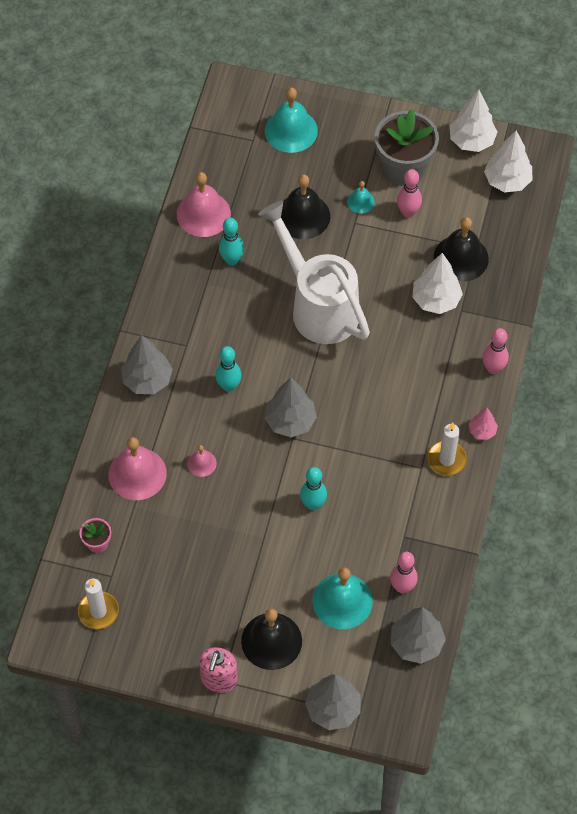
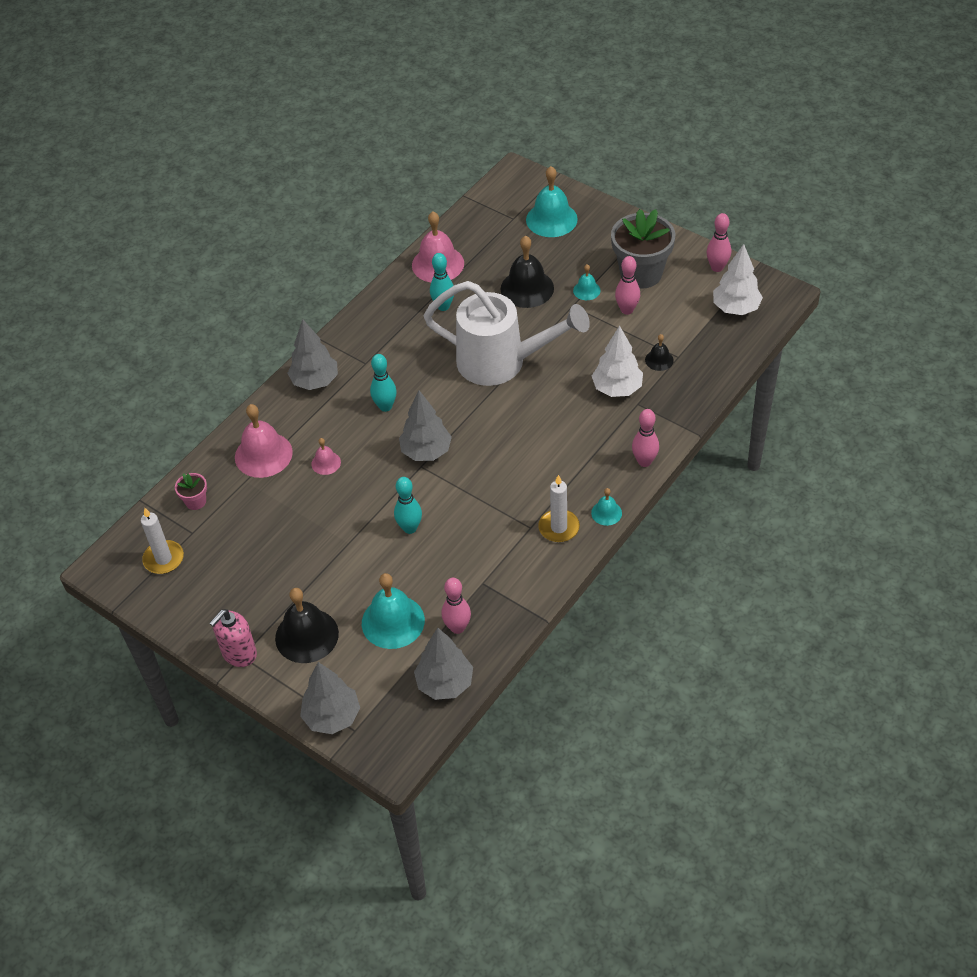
camera: 25 degrees right, 10 degrees down
(318, 305) = (503, 363): white watering can -> white watering can turned 120 degrees clockwise
(461, 258) = (659, 360): black bell -> black bell, size x0.51
(471, 141) = (717, 267): white tree -> pink bowling pin
(482, 431) = (606, 513): pink tree -> turquoise bell

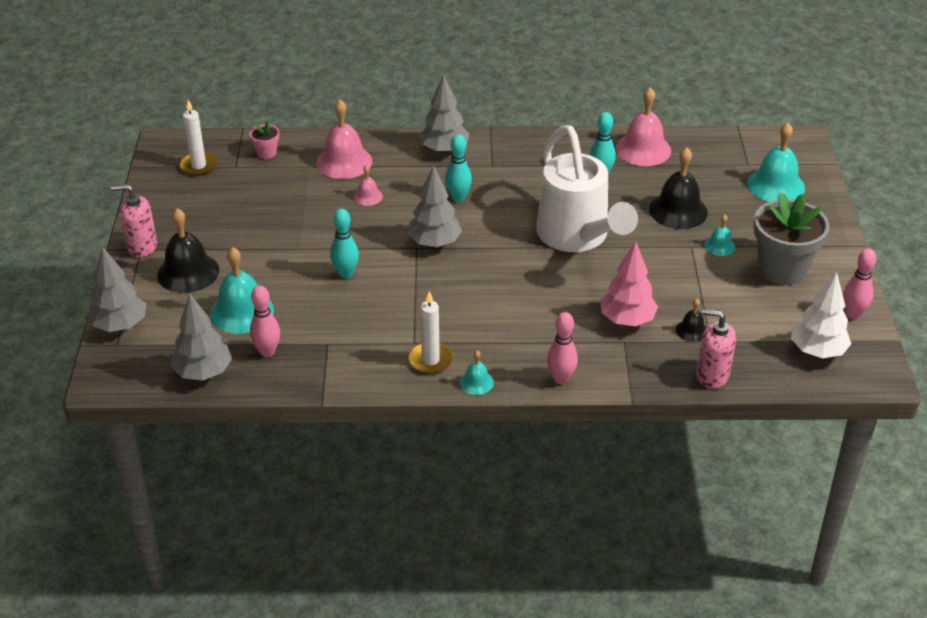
camera: 50 degrees right, 10 degrees down
(617, 389) = (627, 320): white tree -> pink tree
(627, 310) = (727, 281): pink bowling pin -> none
(712, 377) = (712, 375): none -> pink soap dispenser

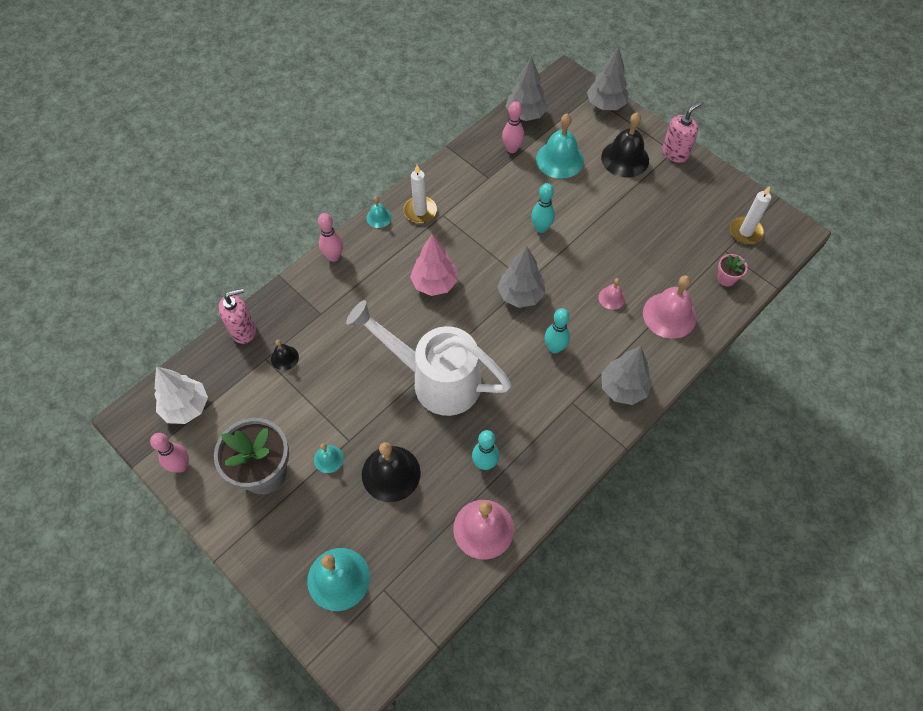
camera: 135 degrees right, 20 degrees up
(627, 320) = (334, 332): pink tree -> pink tree (434, 283)

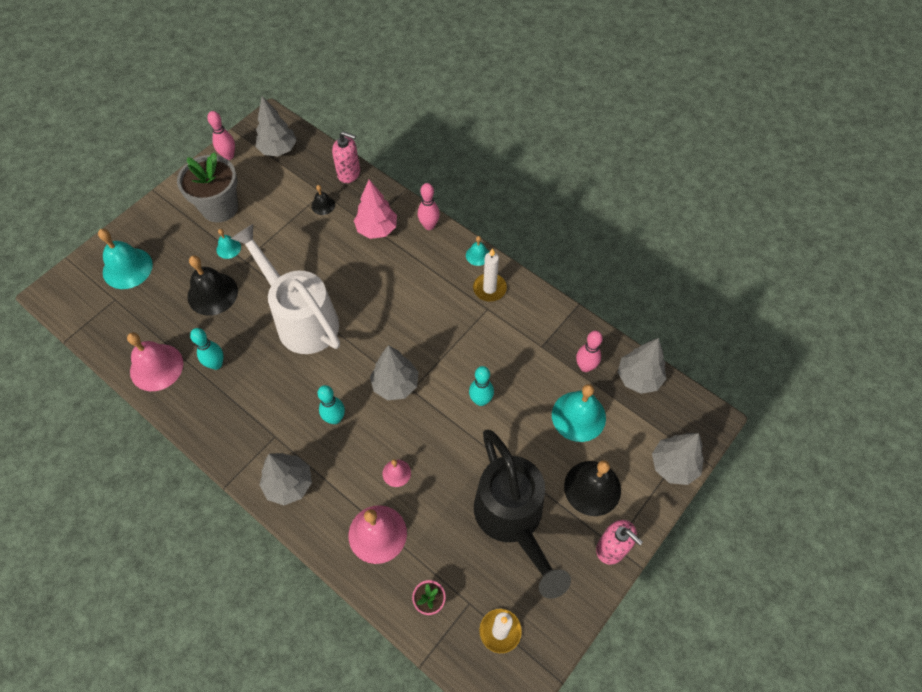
camera: 85 degrees right, 0 degrees up
(186, 407) = (278, 150): white tree -> grey tree
(243, 330) = (349, 173): pink soap dispenser -> pink soap dispenser turned 45 degrees counterclockwise
(434, 283) = (404, 308): pink tree -> pink tree (377, 229)
(435, 379) = (301, 318): white watering can -> white watering can turned 60 degrees counterclockwise
(655, 215) = (513, 521): none -> black watering can

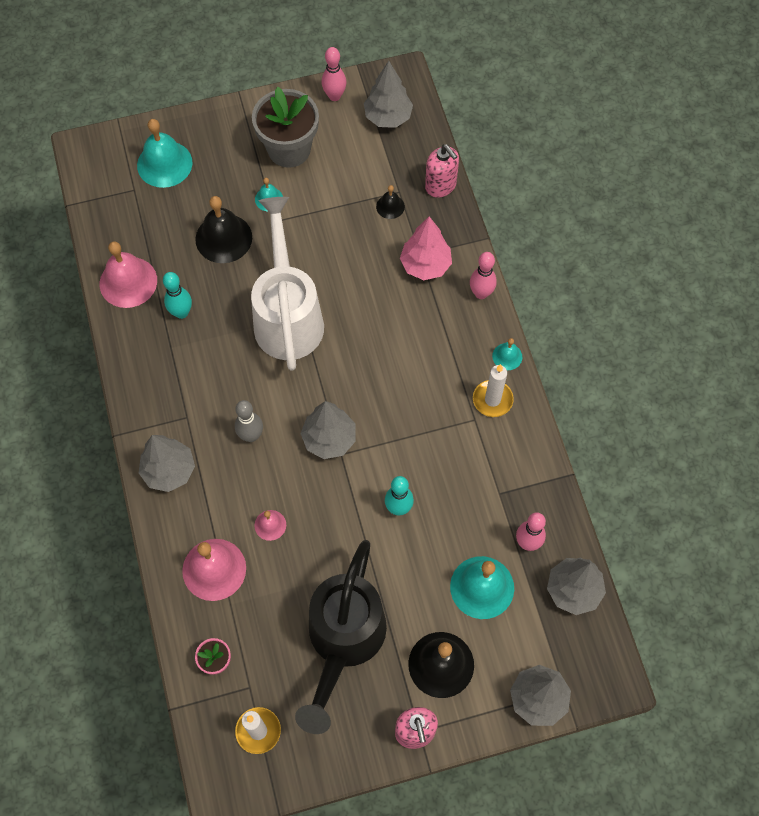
camera: 35 degrees right, 5 degrees up
(335, 418) = (251, 435): turquoise bowling pin -> grey bowling pin

